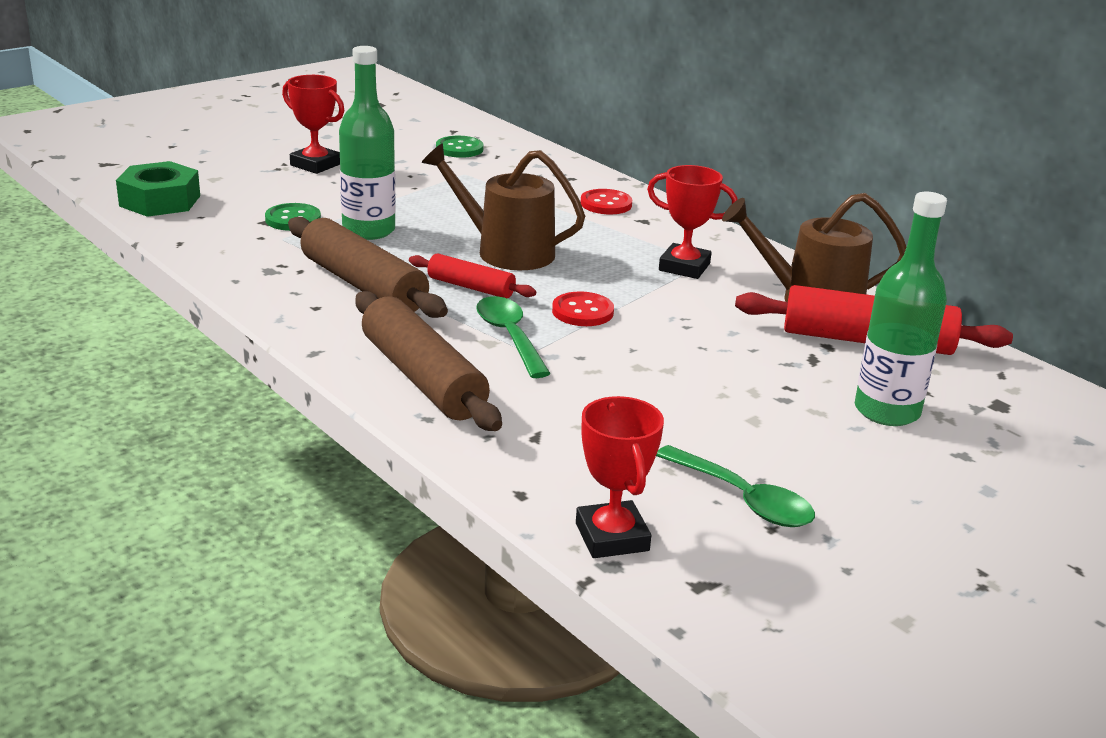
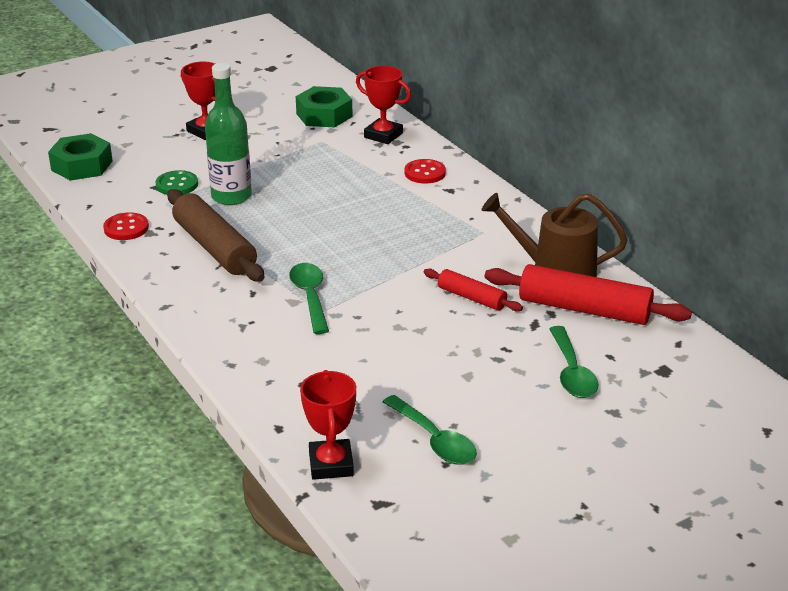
camera: 10 degrees right, 5 degrees up
(423, 378) = (236, 331): brown rolling pin -> none
(459, 149) = (324, 115): green button -> green nut
(471, 287) = (294, 251): red rolling pin -> red rolling pin (471, 298)
(506, 251) = (331, 218): brown watering can -> none
(582, 312) = (372, 276): red button -> red button (126, 228)
(684, 267) = (466, 236): red trophy -> red trophy (383, 135)
(887, 411) = (572, 372): green bottle -> green spoon

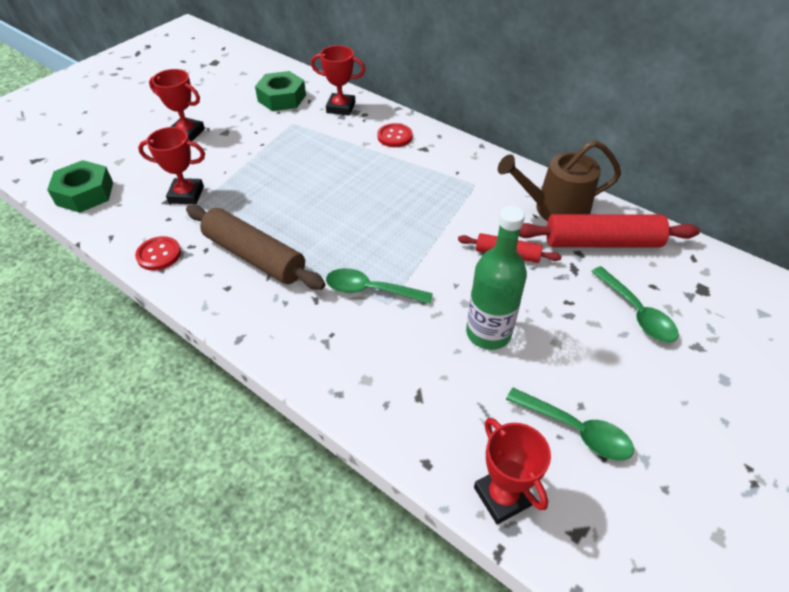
camera: 20 degrees left, 15 degrees up
(177, 185) = (186, 195): green button -> red trophy
(231, 196) = (243, 196): green bottle -> green bottle (488, 333)
(310, 297) = (370, 290): green spoon -> green spoon turned 45 degrees counterclockwise

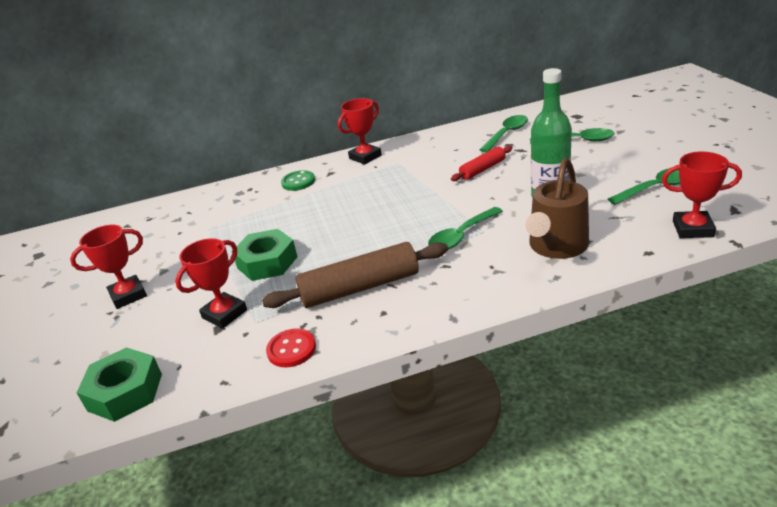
camera: 50 degrees left, 15 degrees down
(282, 98) = (162, 226): green nut -> green nut (267, 262)
(341, 108) = (224, 198): red trophy -> red trophy (365, 157)
(394, 136) = (298, 182): red button -> green button
(555, 209) = (458, 140): brown watering can -> brown watering can (556, 246)
(602, 242) = (507, 134): red rolling pin -> green spoon

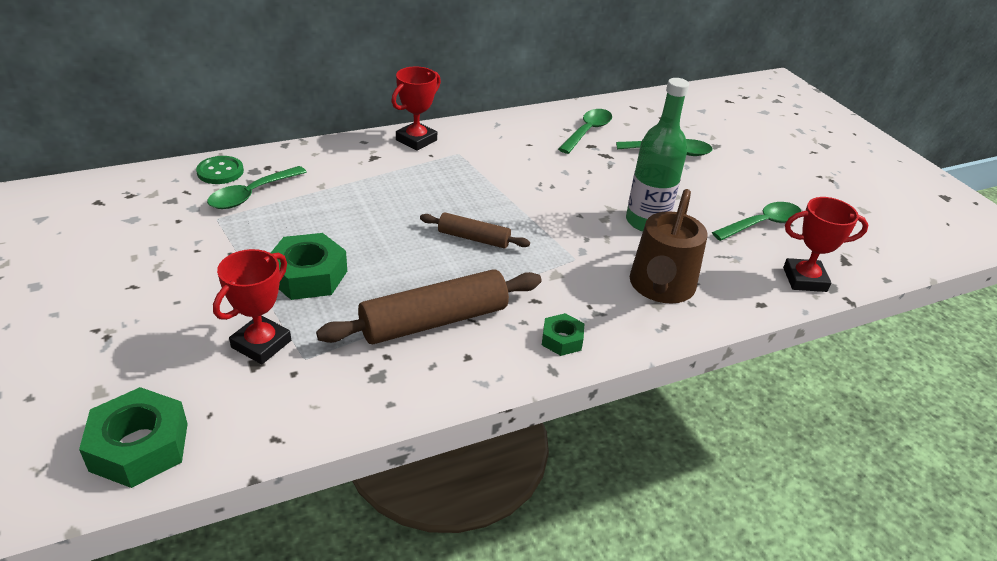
camera: 15 degrees left, 5 degrees up
(128, 295) = (119, 307): red trophy -> none
(291, 349) = (358, 399): red button -> none
(298, 182) = (333, 165): green button -> green button (220, 172)
(400, 223) = (473, 238): none -> brown rolling pin
(461, 236) = (549, 262): green spoon -> green spoon (251, 195)
(464, 294) = (562, 340): none -> green nut
(482, 169) = (564, 176): red rolling pin -> none

